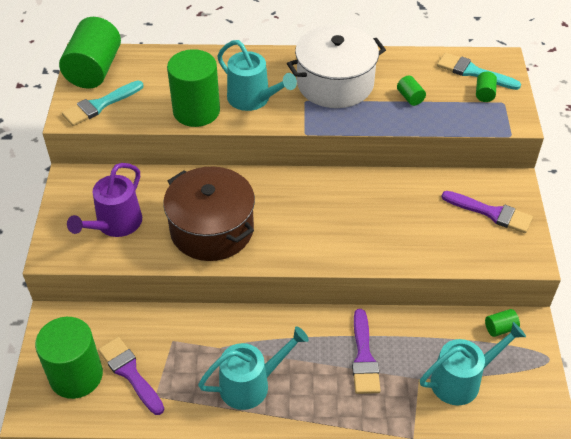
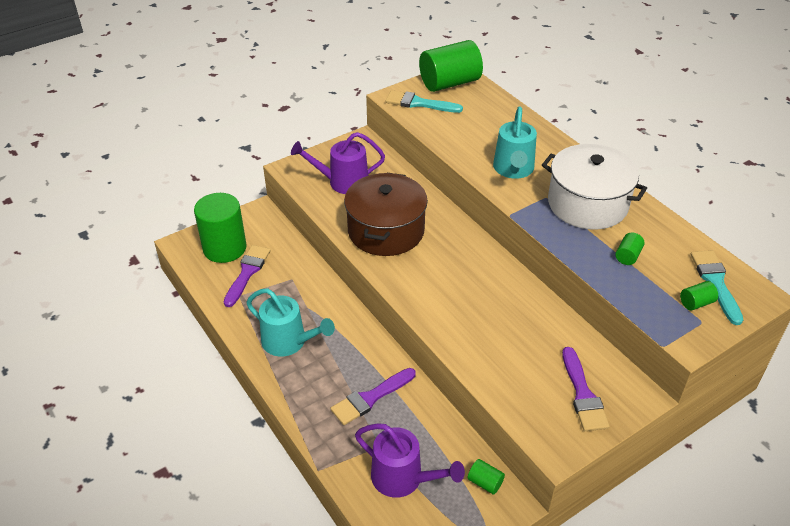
camera: 55 degrees right, 5 degrees down
(196, 111) = (466, 148): green cylinder -> none
(461, 380) = (403, 478): turquoise watering can -> purple watering can

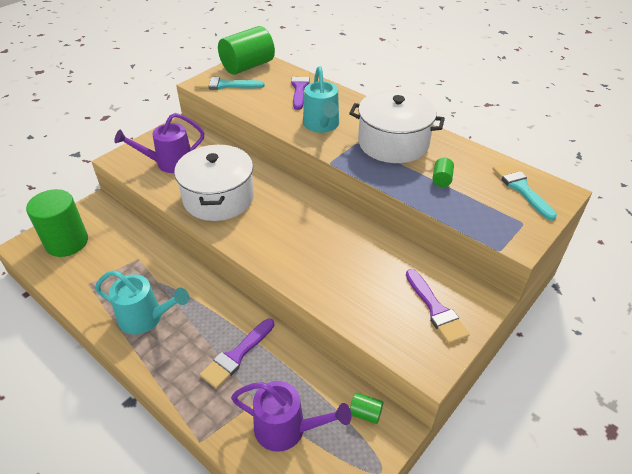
camera: 15 degrees left, 0 degrees up
(247, 273) = (93, 261): purple brush -> purple brush (300, 88)
(386, 230) = (218, 198): brown pot -> white pot
(696, 303) = (512, 208): green cylinder -> none

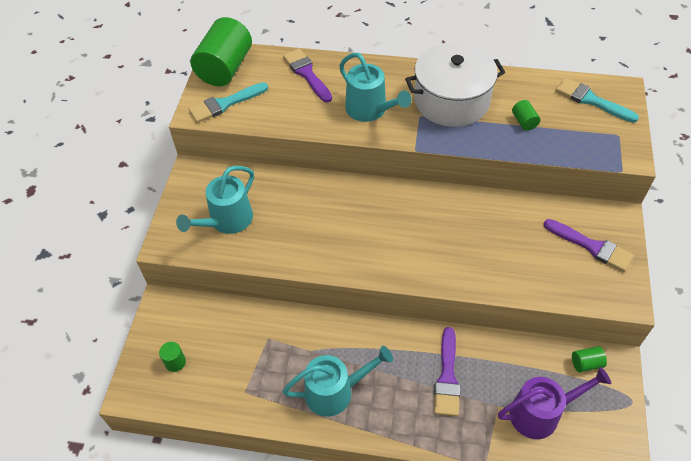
camera: 30 degrees left, 10 degrees up
(67, 242) = (175, 362): green cylinder -> green cylinder, size x0.42
(169, 163) = (227, 221): purple watering can -> turquoise watering can
(218, 198) = (316, 235): white pot -> none

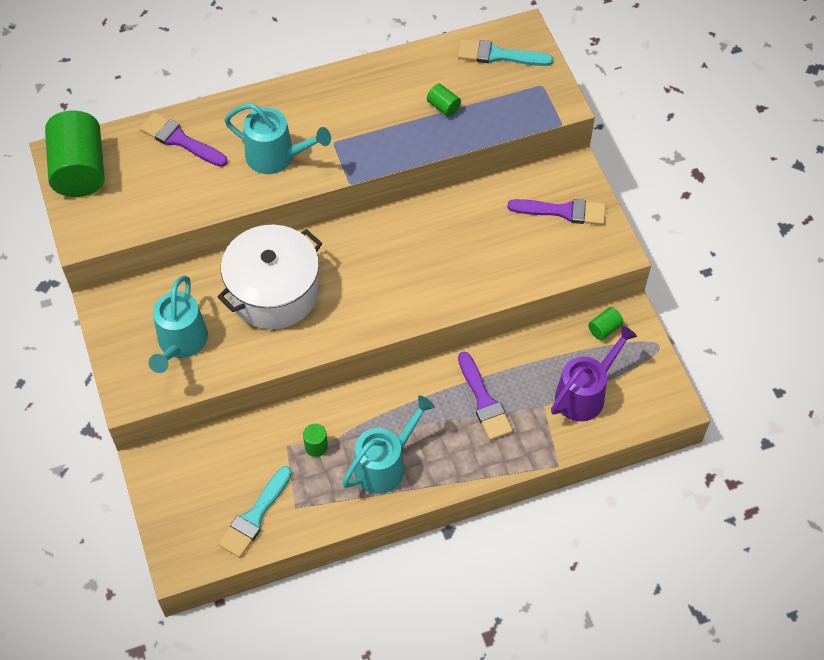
camera: 30 degrees left, 5 degrees up
(175, 362) = (205, 514): green cylinder -> green cylinder (316, 446)
(225, 104) = (109, 213): turquoise brush -> turquoise brush (255, 516)
(451, 100) = (357, 111): white pot -> white pot (274, 291)

